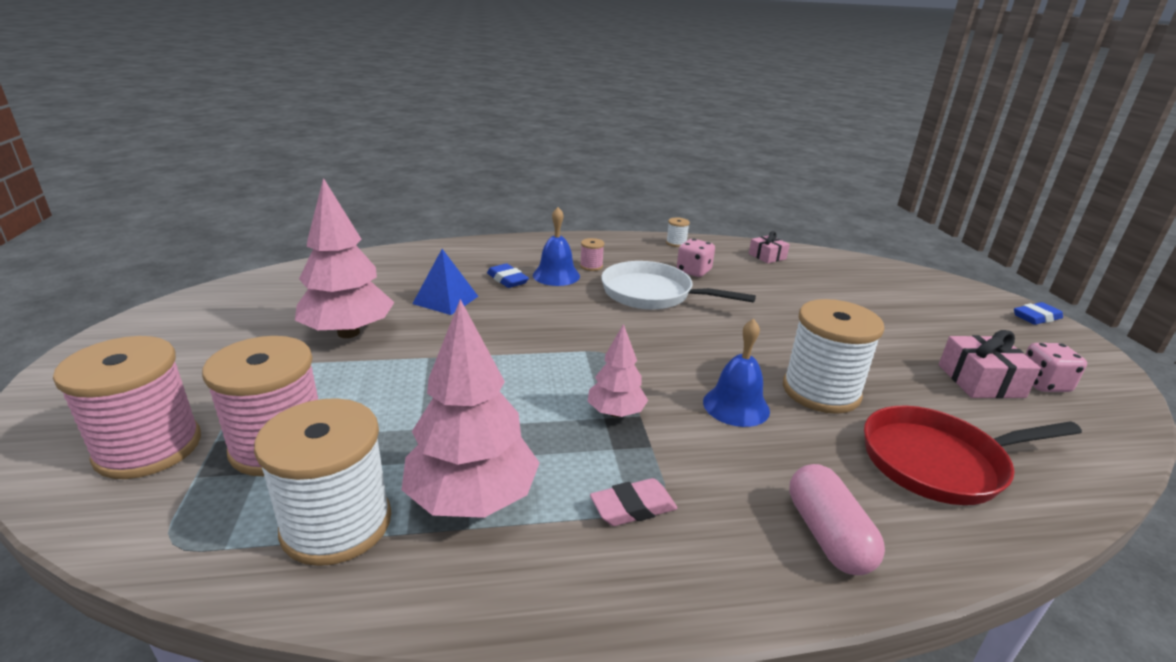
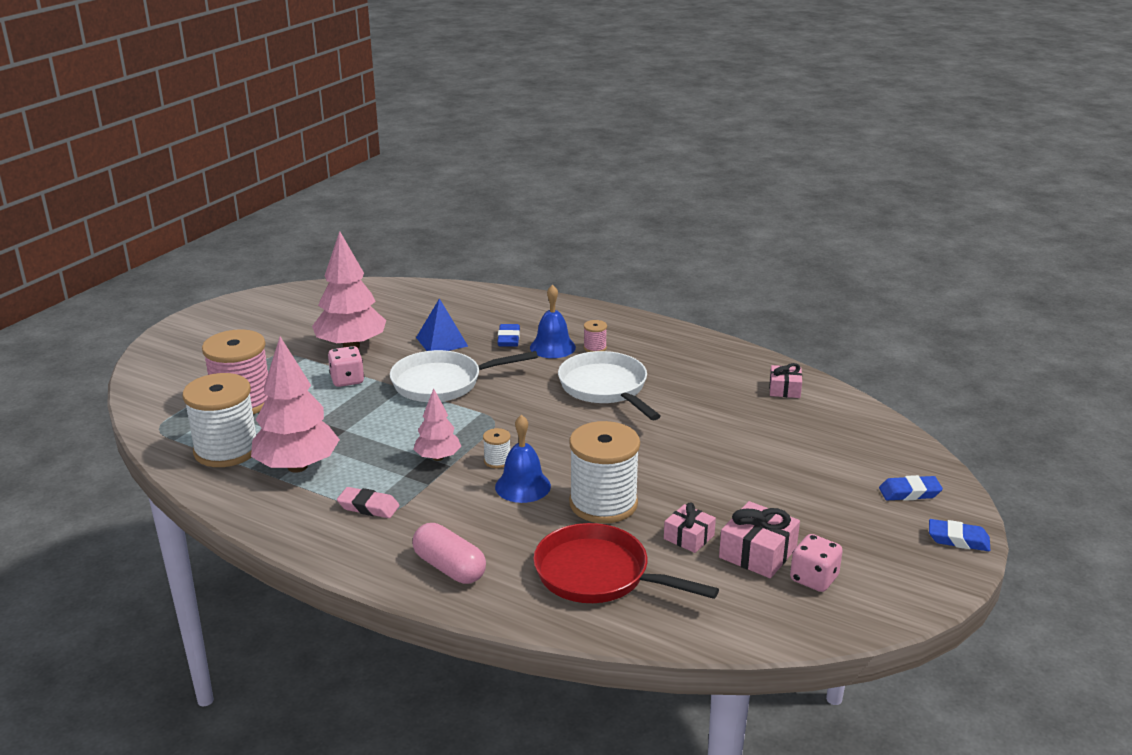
camera: 40 degrees right, 0 degrees up
(148, 448) = (188, 379): pink spool -> none
(504, 337) = (442, 383): none -> white pan
(676, 243) = (714, 349): white spool -> white spool (497, 461)
(693, 271) = (679, 380): pink dice -> pink dice (347, 380)
(827, 535) = (449, 568): pink capsule -> pink capsule turned 75 degrees counterclockwise
(923, 390) = (689, 537): none -> pink gift
(956, 298) = (909, 492): none -> blue eraser

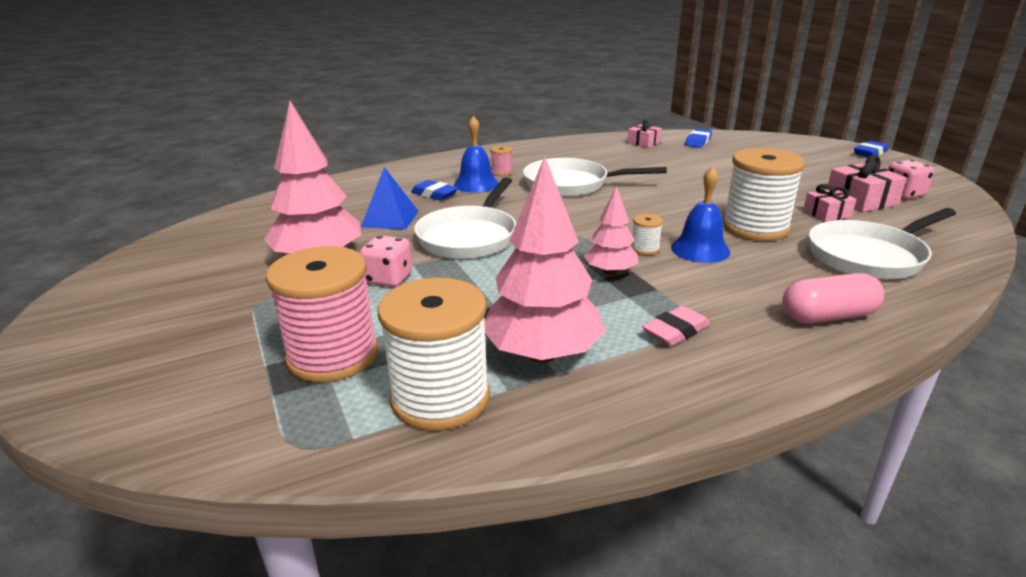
camera: 55 degrees left, 0 degrees up
(598, 575) = (869, 256): red pan -> white pan
(909, 492) = (806, 149): blue eraser -> blue eraser (698, 141)

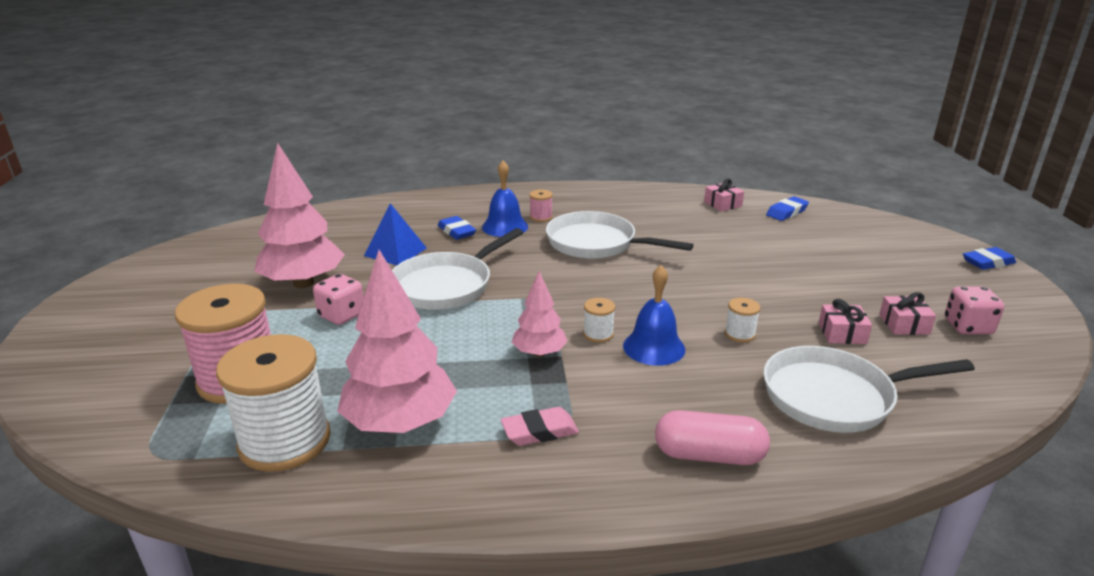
camera: 20 degrees right, 0 degrees up
(755, 228) = (740, 334): white spool -> white spool, size x0.42
(861, 200) = (904, 324): pink gift -> pink gift, size x0.65

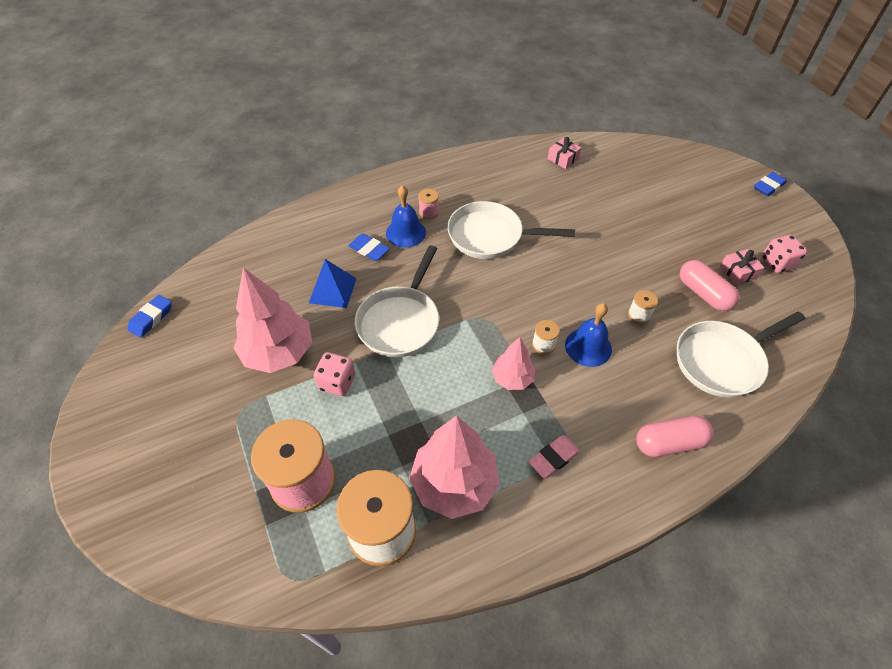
camera: 20 degrees left, 25 degrees up
(786, 212) = (614, 158): blue eraser -> blue eraser (151, 318)
(842, 333) = (703, 293): pink gift -> pink capsule

